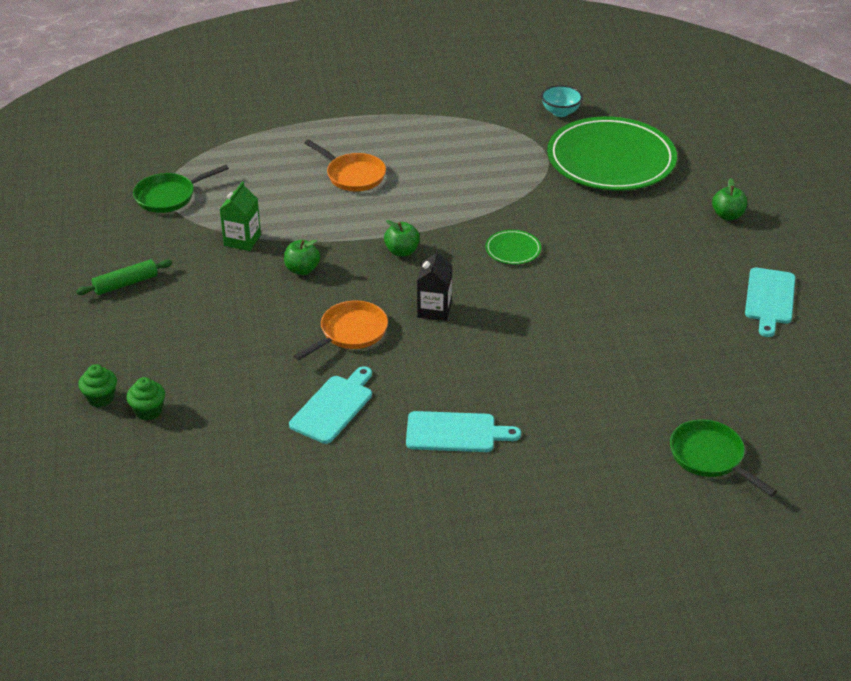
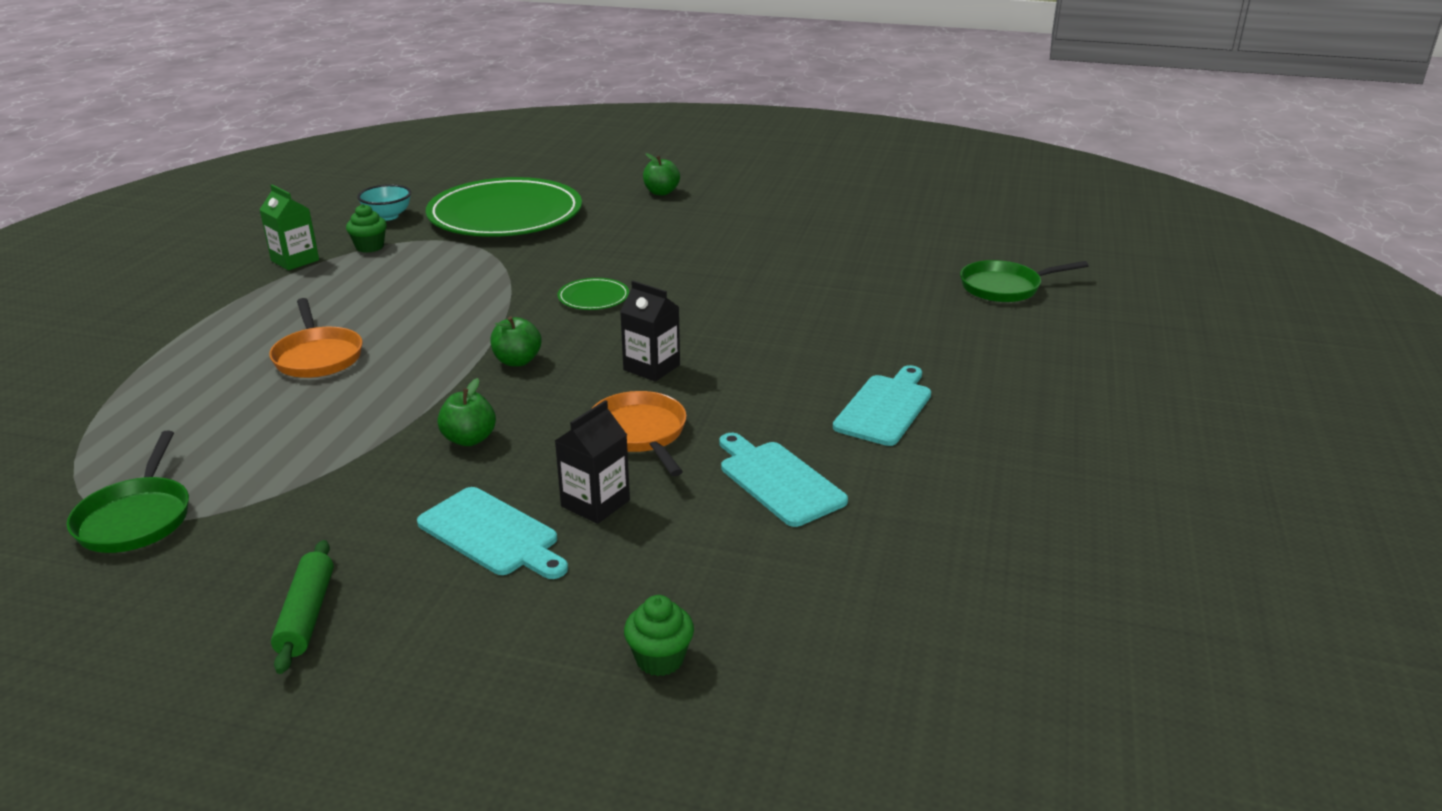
camera: 65 degrees left, 10 degrees down
(101, 398) = (583, 711): green cupcake -> green cupcake (370, 247)
(242, 240) = (341, 473): green carton -> green carton (295, 260)
(267, 341) = (595, 503): none -> black carton
(353, 175) = (317, 356): orange pan -> orange pan turned 90 degrees clockwise
(769, 299) = (800, 208): turquoise cutting board -> turquoise cutting board (492, 534)

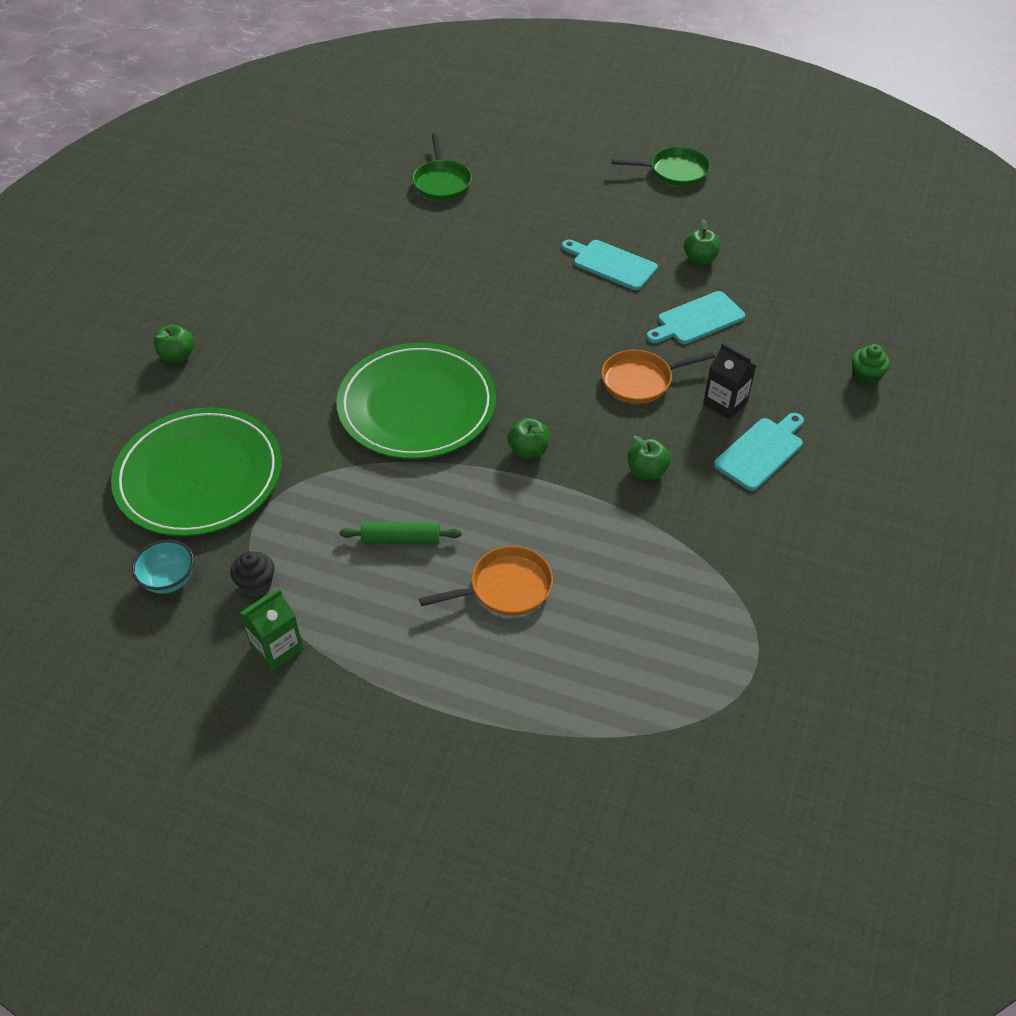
camera: 85 degrees left, 20 degrees up
(136, 517) = (754, 657): green pan -> green pan (674, 172)
(306, 615) = (850, 534): green rolling pin -> green rolling pin (401, 539)
(370, 247) = (256, 584): green cupcake -> black cupcake
(593, 297) = (417, 406): green plate -> green plate, size x2.50
(651, 367) = (546, 372): black carton -> none
(928, 484) = (700, 259): none -> green apple

